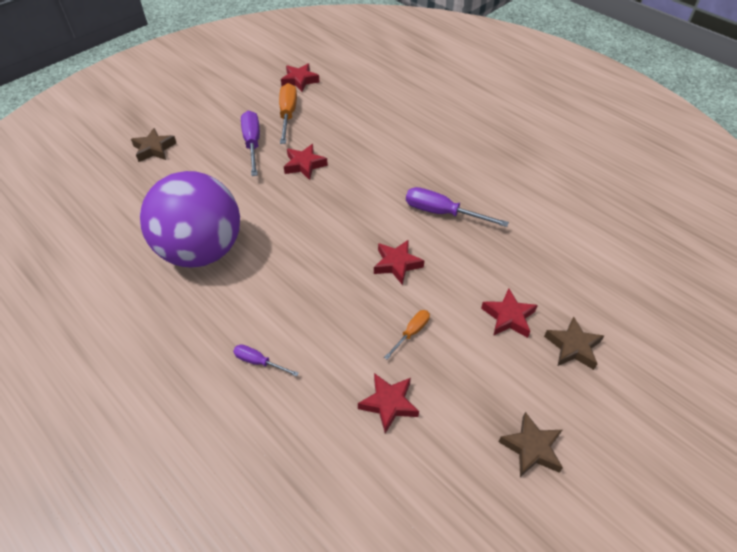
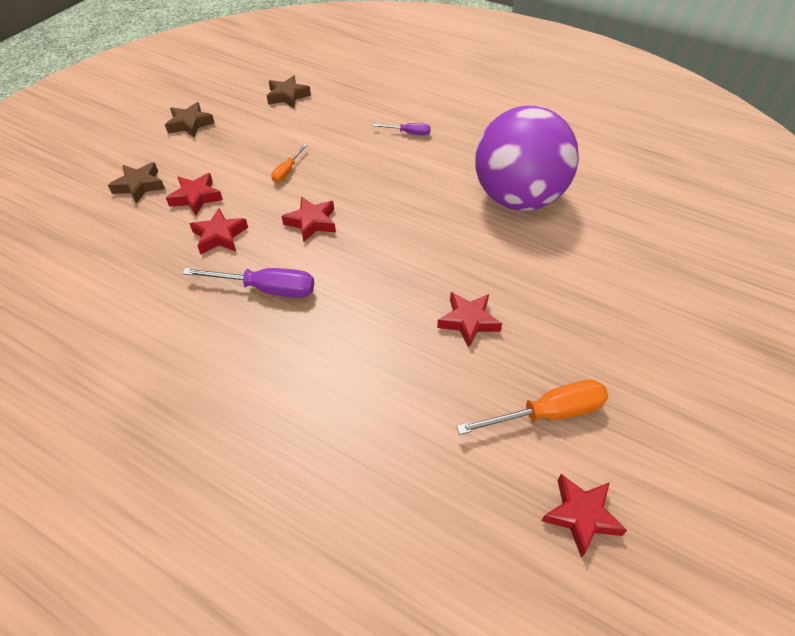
camera: 165 degrees right, 0 degrees up
(154, 149) = (685, 303): brown star -> brown star (287, 96)
(252, 143) = (562, 341): purple screwdriver -> none
(288, 115) = (547, 413): orange screwdriver -> orange screwdriver turned 90 degrees counterclockwise
(389, 404) = (298, 128): red star -> red star (219, 236)

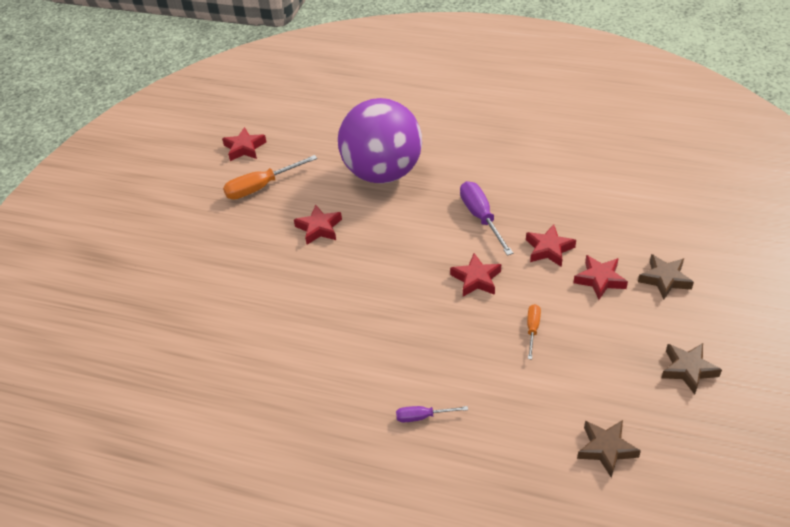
camera: 170 degrees right, 5 degrees down
(266, 289) = (481, 217): purple screwdriver -> purple screwdriver turned 75 degrees clockwise
(517, 198) = (286, 350): purple ball -> purple ball (382, 172)

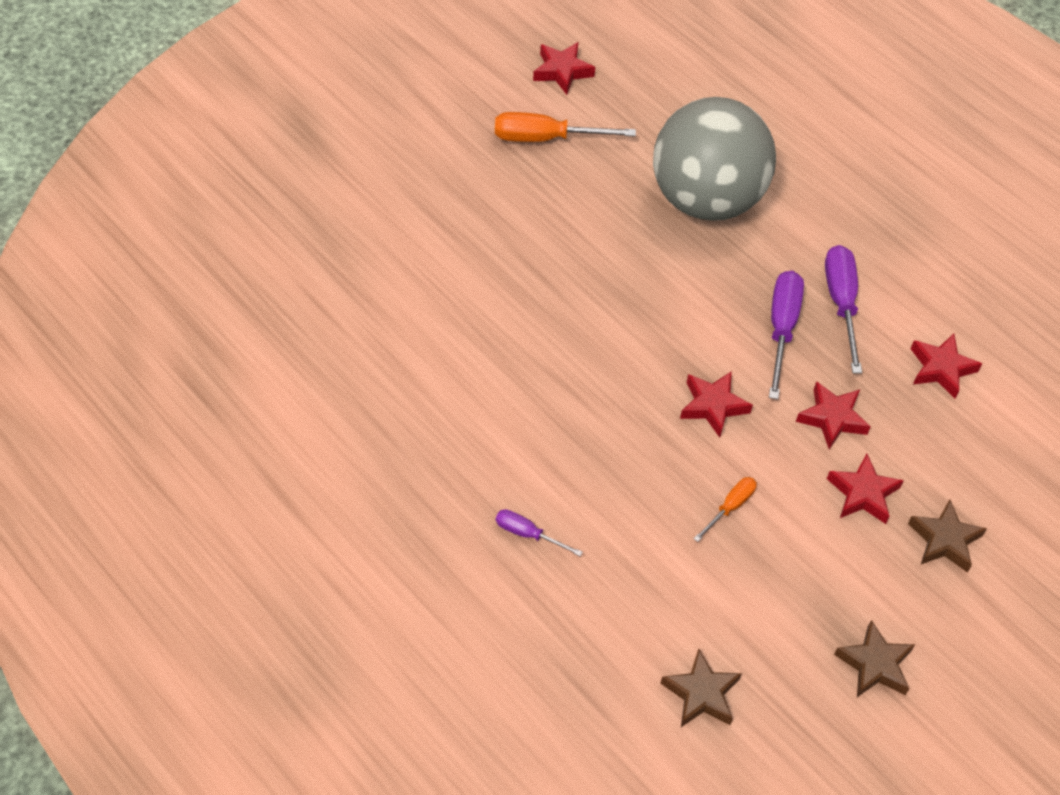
camera: 25 degrees right, 10 degrees up
(319, 228) = (576, 233): red star -> red star (941, 369)
(382, 172) = (706, 199): purple ball -> grey ball
(503, 188) = (841, 303): none -> purple screwdriver

